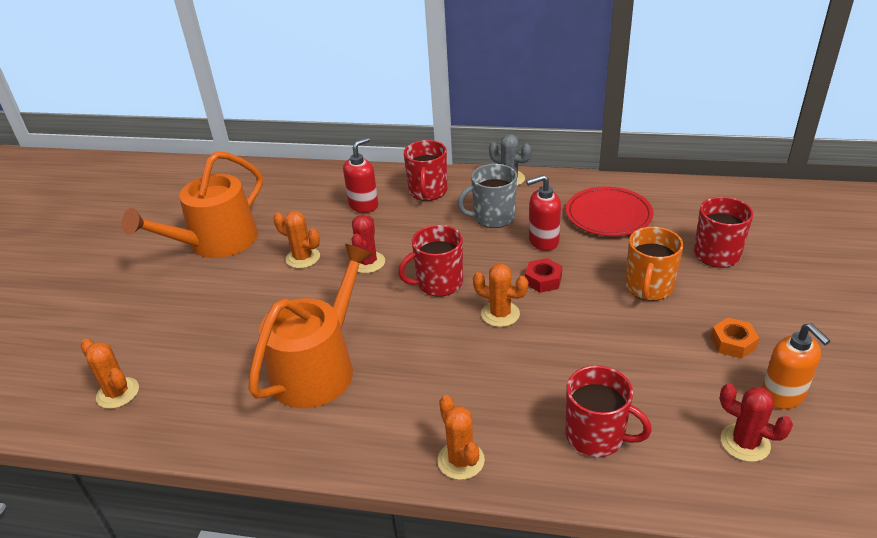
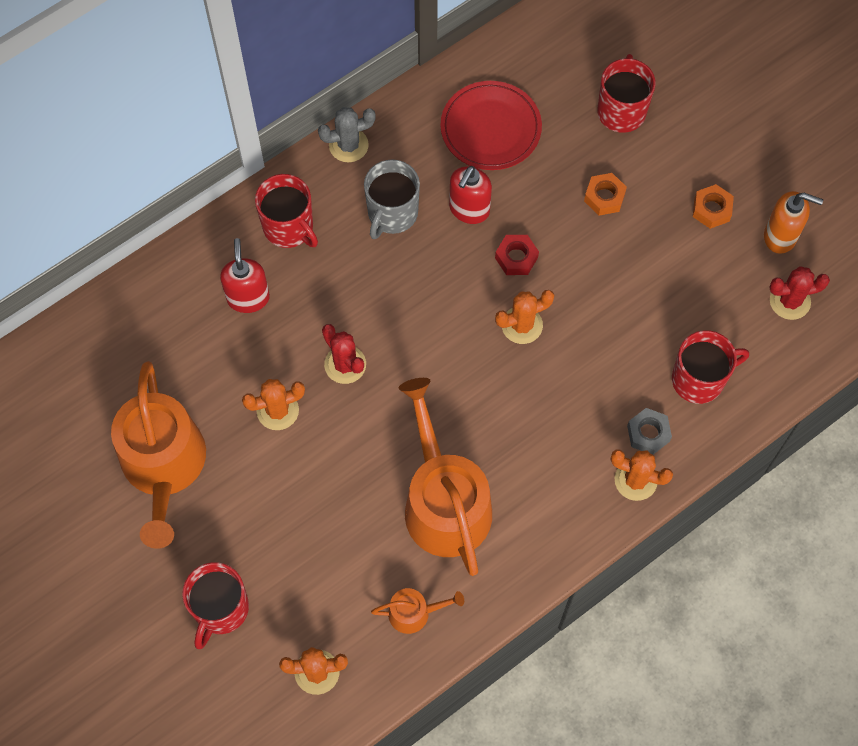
camera: 50 degrees left, 30 degrees up
(211, 411) = (414, 613): none -> orange watering can
(438, 283) = (435, 335): red mug -> red mug (220, 609)
(510, 439) = (648, 433): none -> grey nut
(648, 287) = (604, 197): orange mug -> orange nut

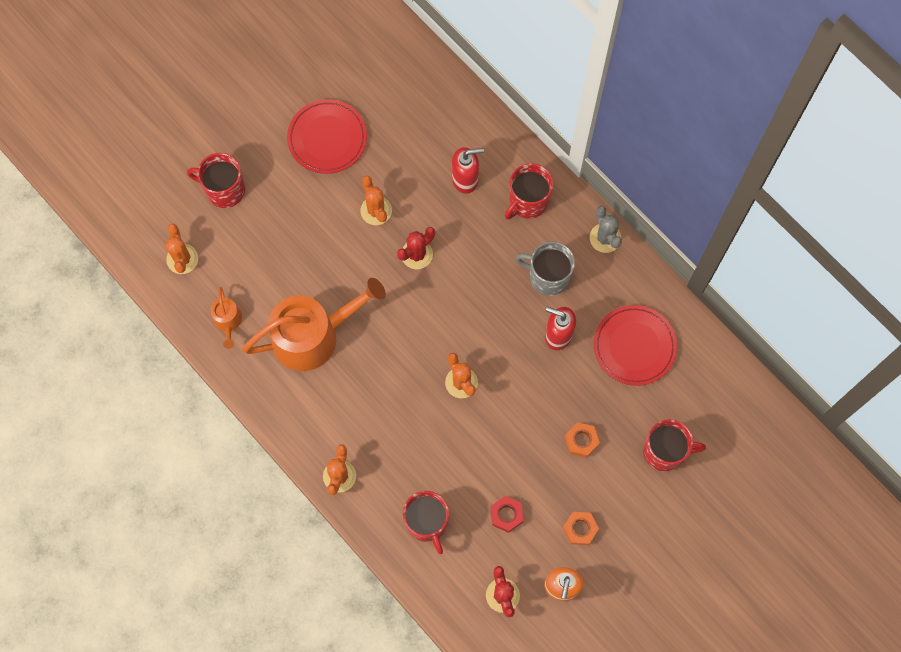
camera: 85 degrees right, 5 degrees up
(164, 466) = (327, 138): orange watering can -> red plate
(516, 258) = (519, 374): red nut -> red nut (506, 515)
(648, 433) = (378, 484): grey nut -> none

